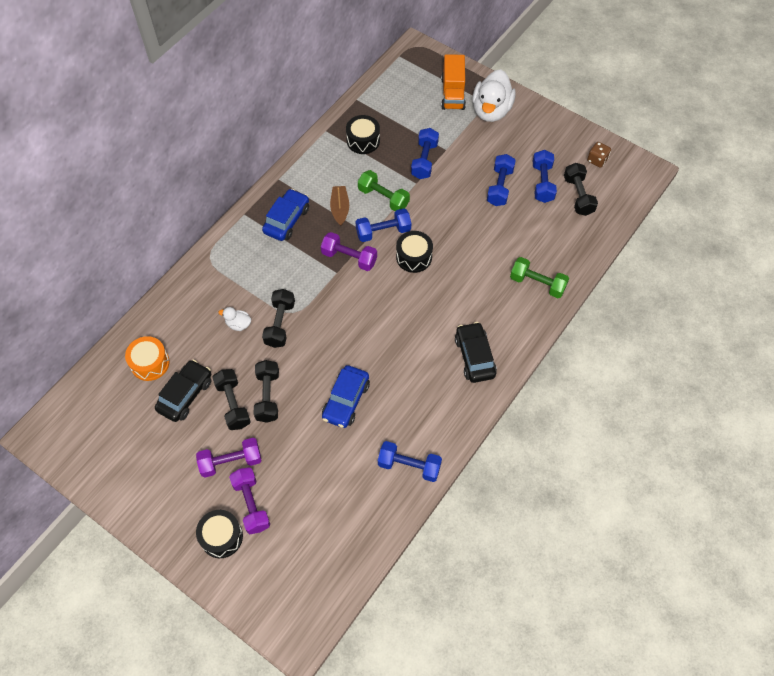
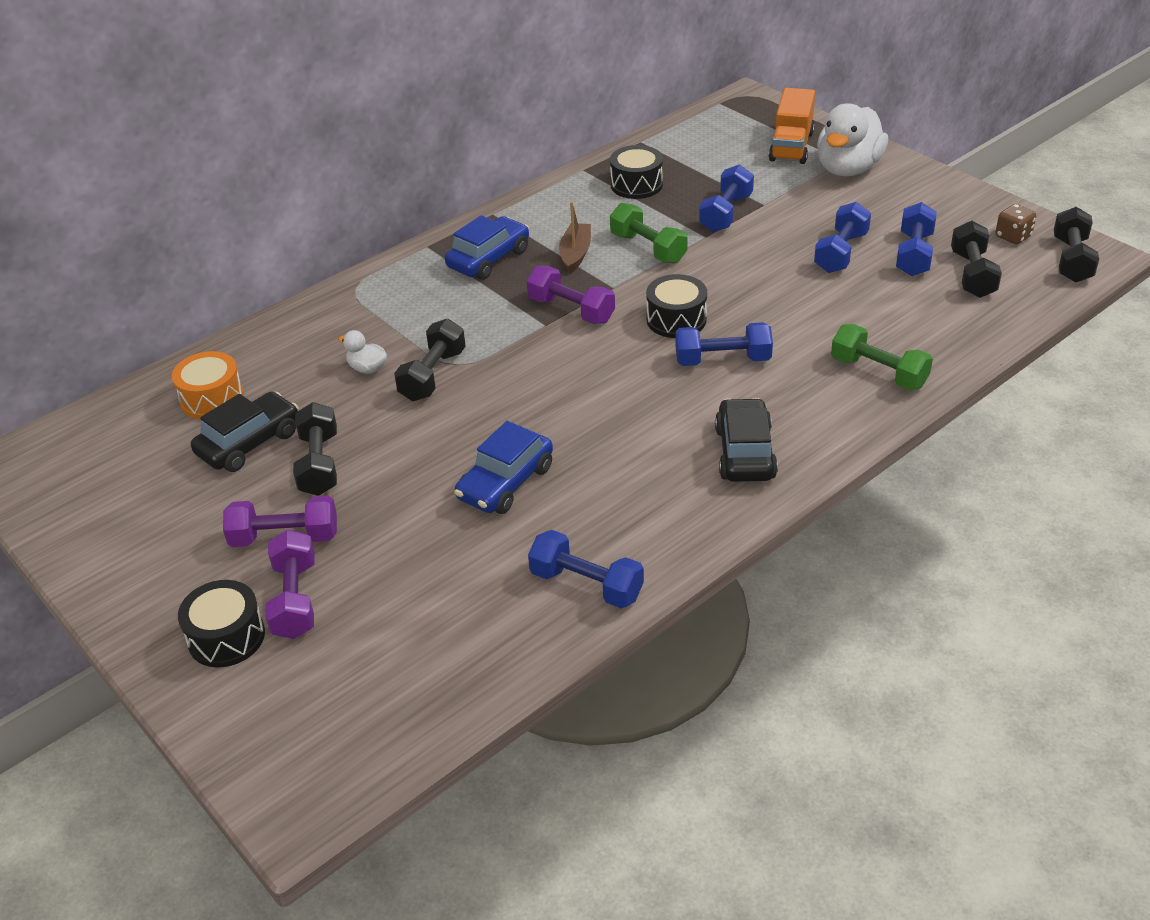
camera: 15 degrees right, 20 degrees down
(268, 396) = (379, 461): black dumbbell -> black dumbbell (1072, 260)
(383, 232) = (635, 286): blue dumbbell -> blue dumbbell (722, 360)

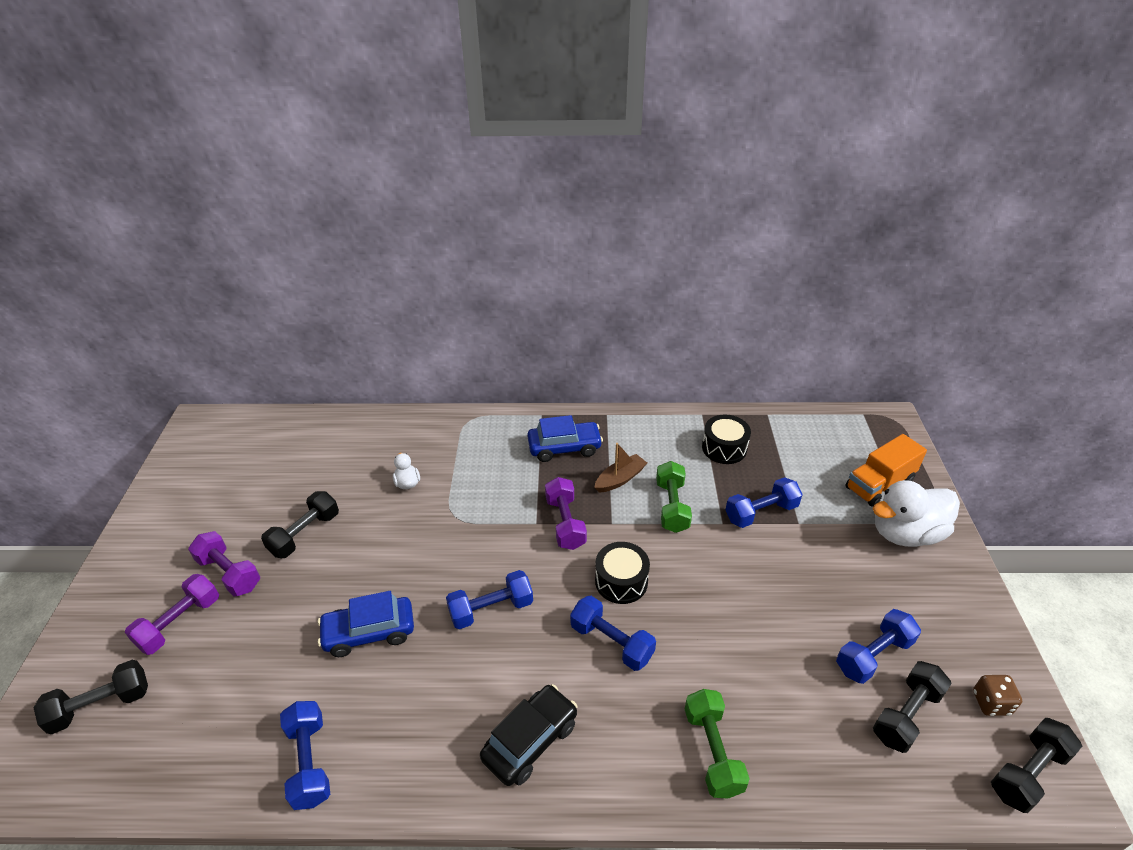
camera: 40 degrees right, 0 degrees up
(212, 399) = (317, 447): orange drum -> none
(226, 637) = (125, 620): black drum -> none
(249, 443) = (295, 492): black car -> none
(432, 375) = (432, 514): black dumbbell -> black dumbbell (101, 705)
(841, 252) = (812, 609): blue dumbbell -> blue dumbbell (491, 609)

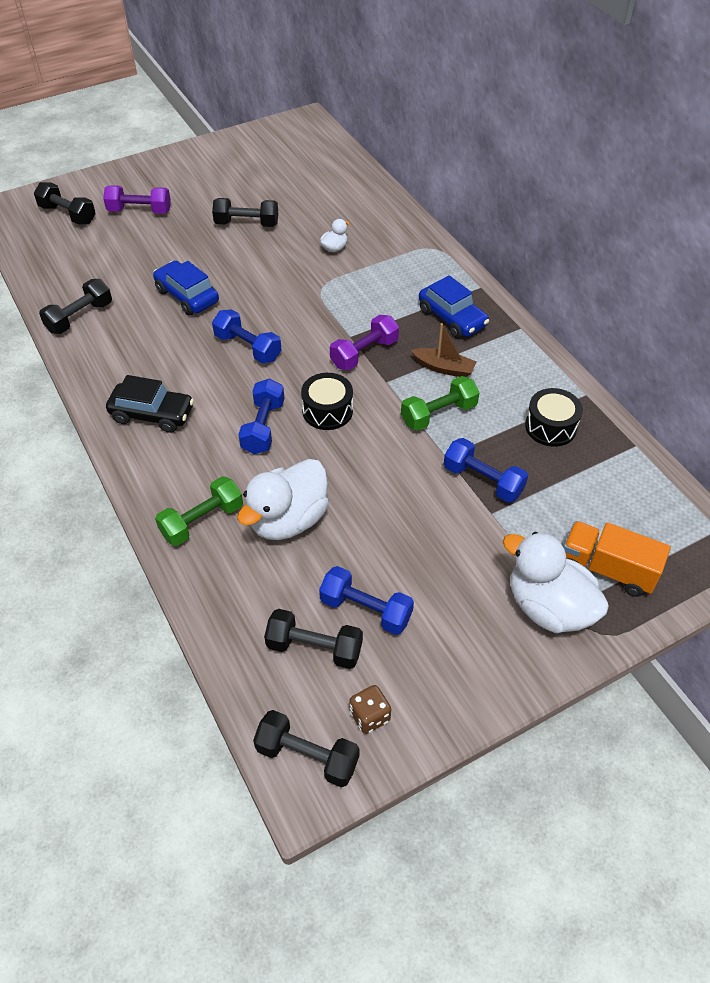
camera: 60 degrees right, 10 degrees up
(229, 573) = (190, 209): purple dumbbell -> none
(309, 762) = (80, 317): blue dumbbell -> black dumbbell
(744, 671) = (288, 520): none -> white duck

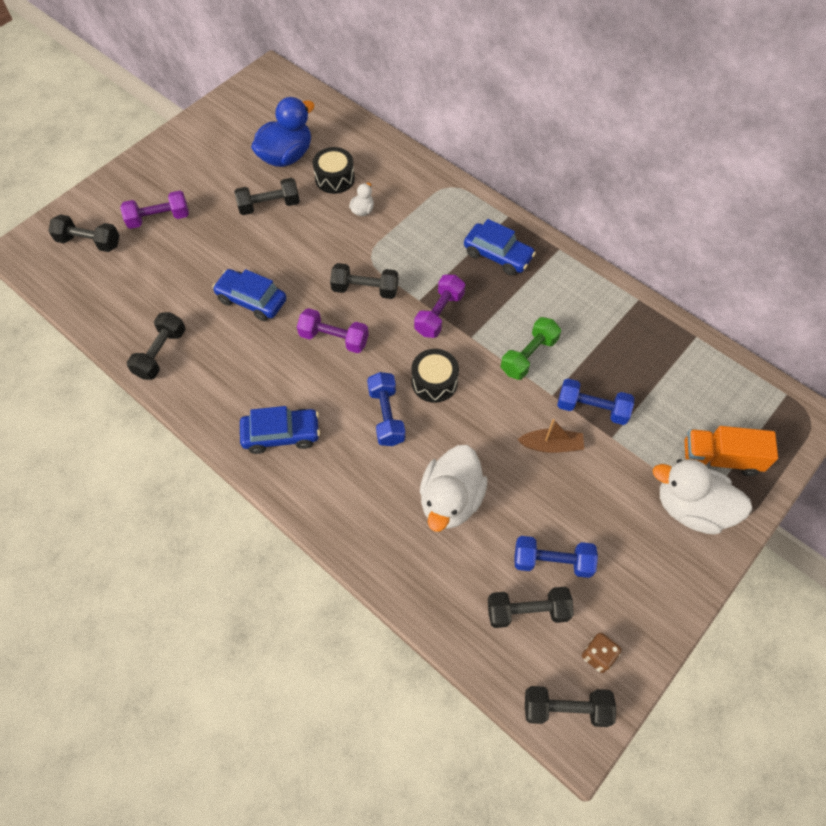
camera: 20 degrees left, 10 degrees up
(152, 414) = (281, 435): black car -> blue car
(202, 521) = (378, 526): green dumbbell -> none
(248, 347) = (334, 339): blue dumbbell -> purple dumbbell
(285, 188) = (286, 156): none -> blue duck
(301, 314) = (365, 289): none -> black dumbbell
(444, 368) = (513, 308): brown boat -> brown boat (551, 445)
(550, 427) = (623, 339): black drum -> black drum (335, 178)

